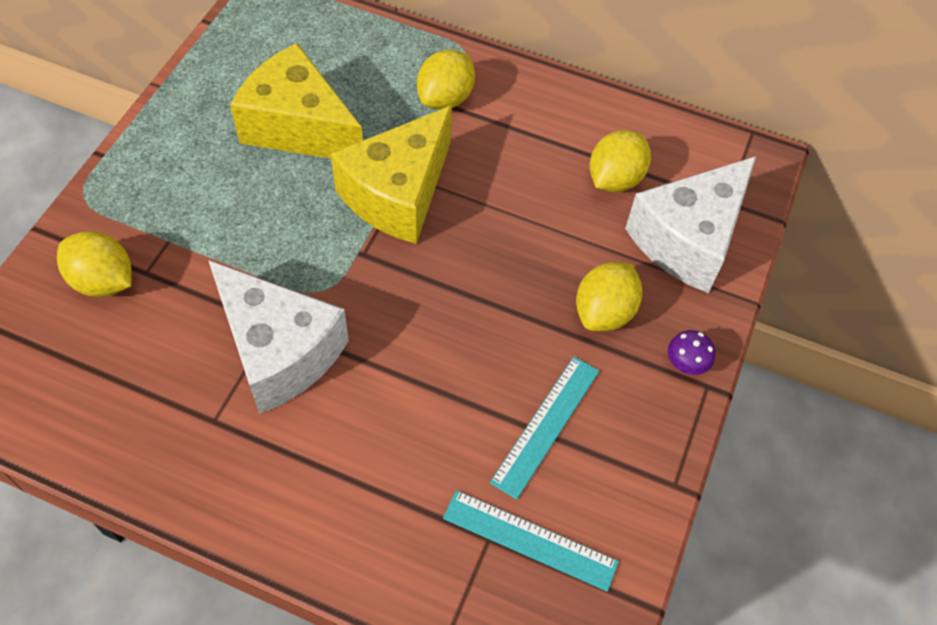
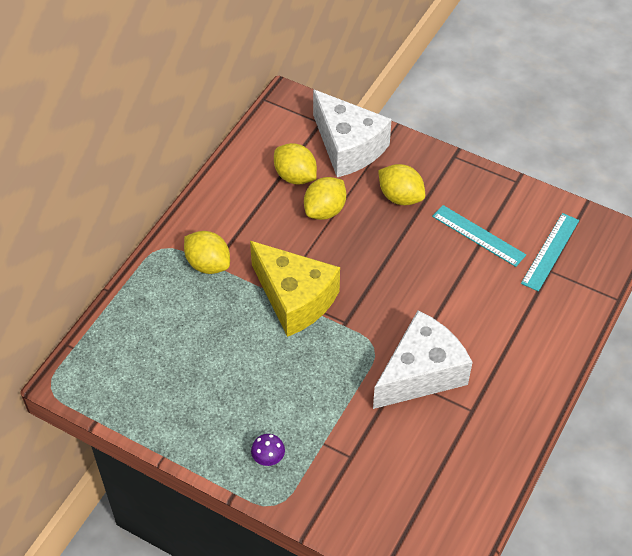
camera: 80 degrees left, 5 degrees down
(103, 281) = (357, 484): yellow lemon -> yellow lemon (325, 210)
(299, 127) = (223, 358): yellow cheese -> none
(686, 363) = (439, 163): purple mushroom -> purple mushroom (268, 457)

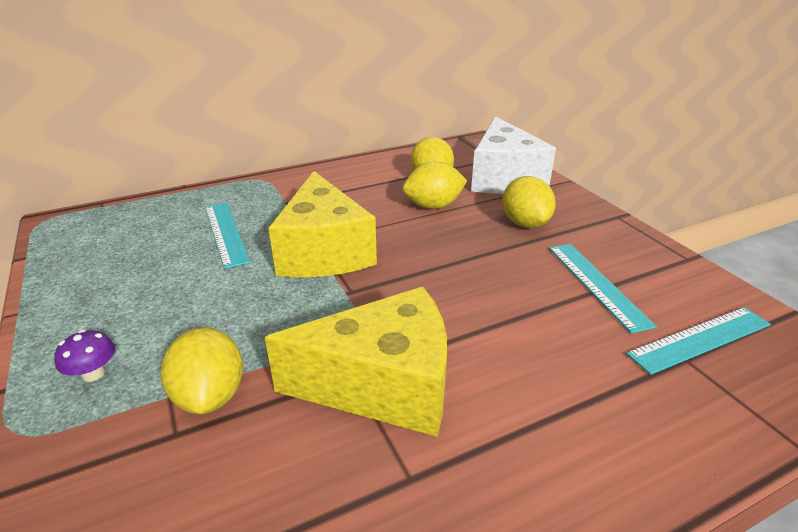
camera: 35 degrees right, 20 degrees down
(208, 264) = (282, 200): yellow lemon -> yellow lemon (210, 395)
(208, 320) = (225, 233): none -> turquoise ruler
(421, 373) = (383, 385): white cheese -> yellow cheese

